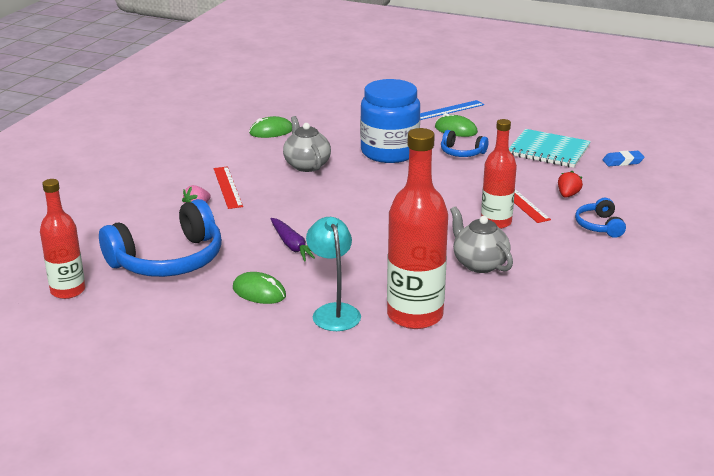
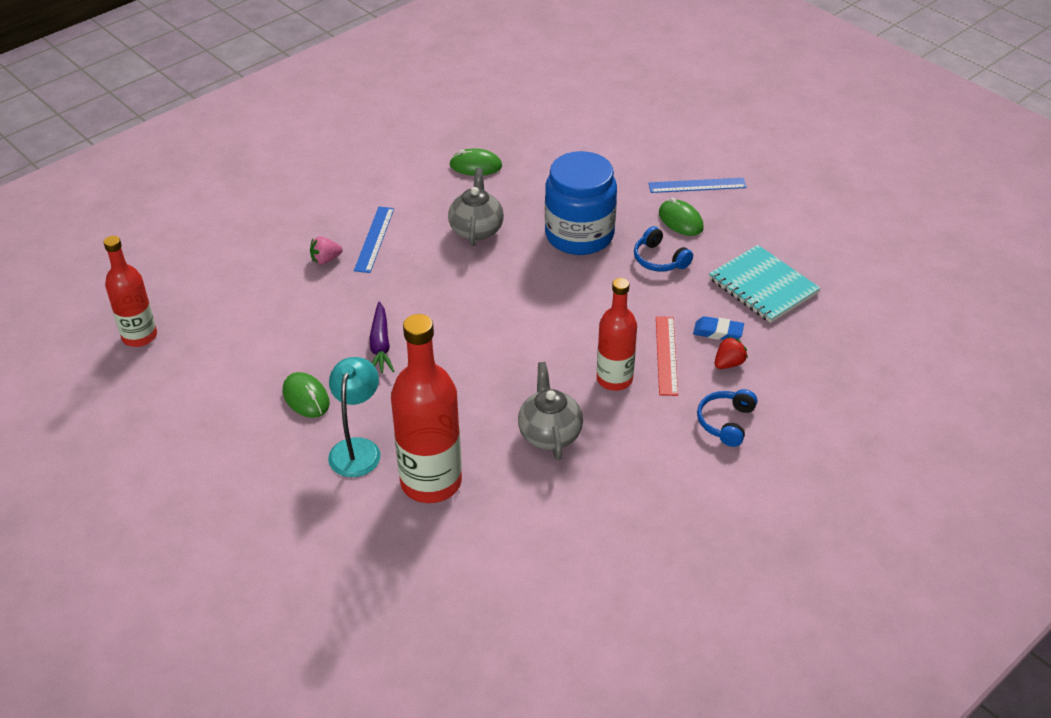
camera: 25 degrees right, 15 degrees up
(168, 260) = (251, 326): blue headphones -> none
(228, 187) = (374, 239): red ruler -> blue ruler
(622, 161) = (838, 330): blue eraser -> blue eraser (718, 332)

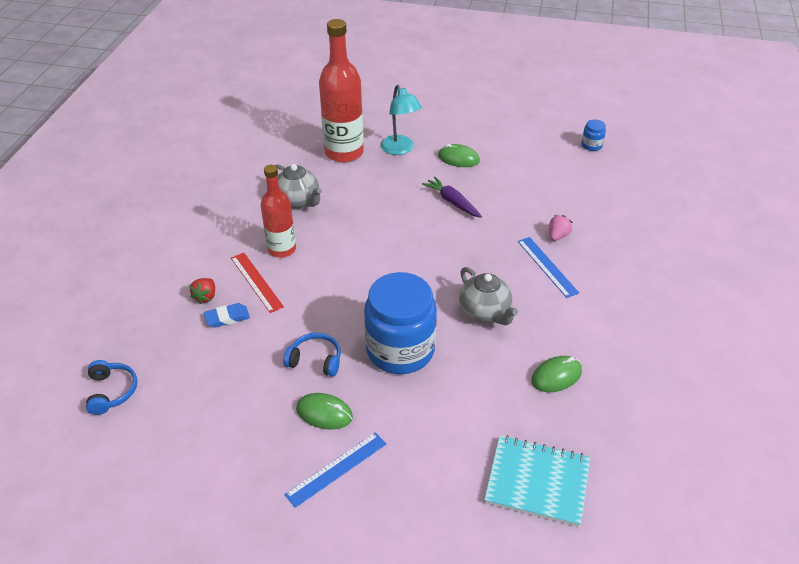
camera: 145 degrees right, 0 degrees up
(139, 336) = (591, 145): red bottle -> blue jar
(726, 422) = (187, 256): blue headphones -> blue headphones (112, 391)
(763, 286) = (210, 378): turquoise notebook -> turquoise notebook (537, 481)

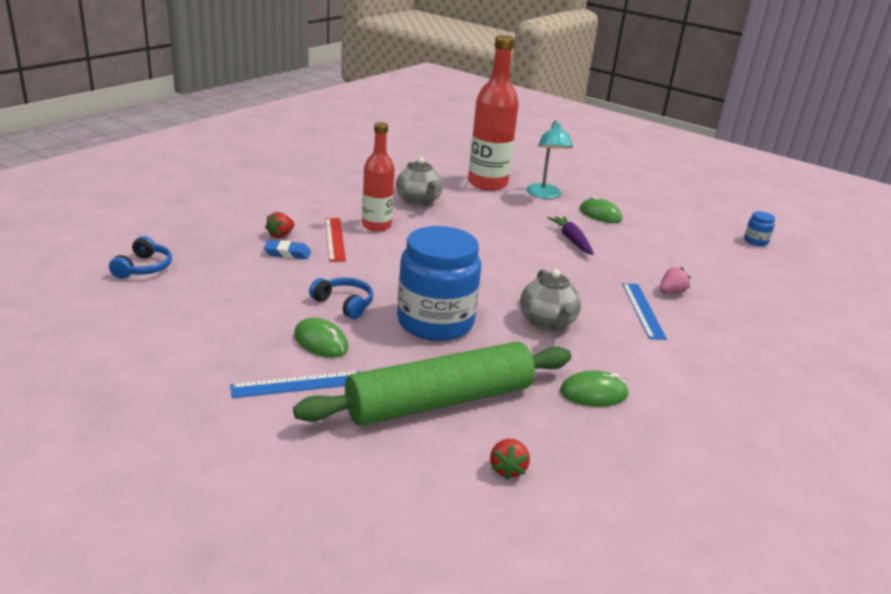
camera: 20 degrees right, 15 degrees down
(453, 436) = (440, 401): none -> green rolling pin
(537, 481) = (507, 469): turquoise notebook -> red strawberry

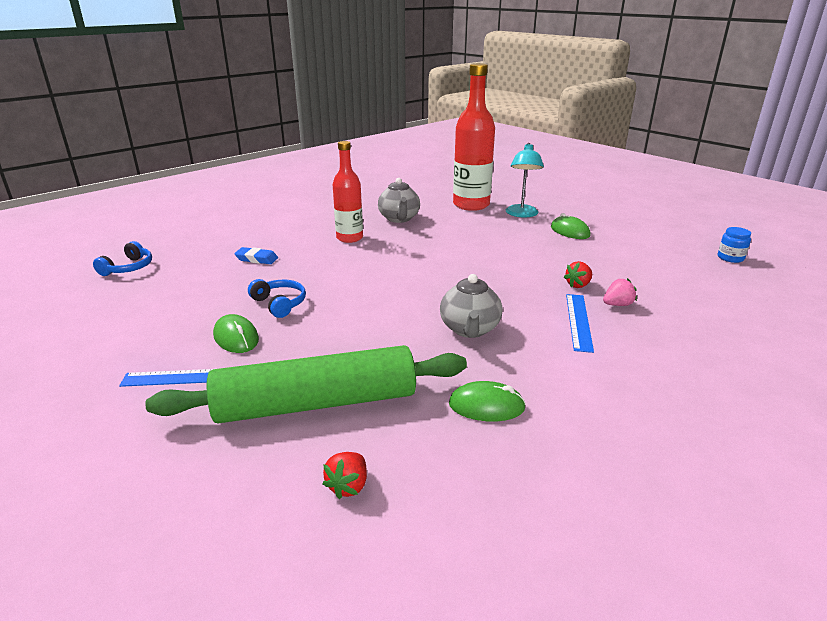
camera: 15 degrees right, 0 degrees up
(280, 235) = (260, 244): red strawberry -> red strawberry (578, 285)
(334, 239) = (305, 248): red ruler -> none
(435, 322) = (356, 324): blue jar -> none
(571, 240) = (530, 253): purple carrot -> none

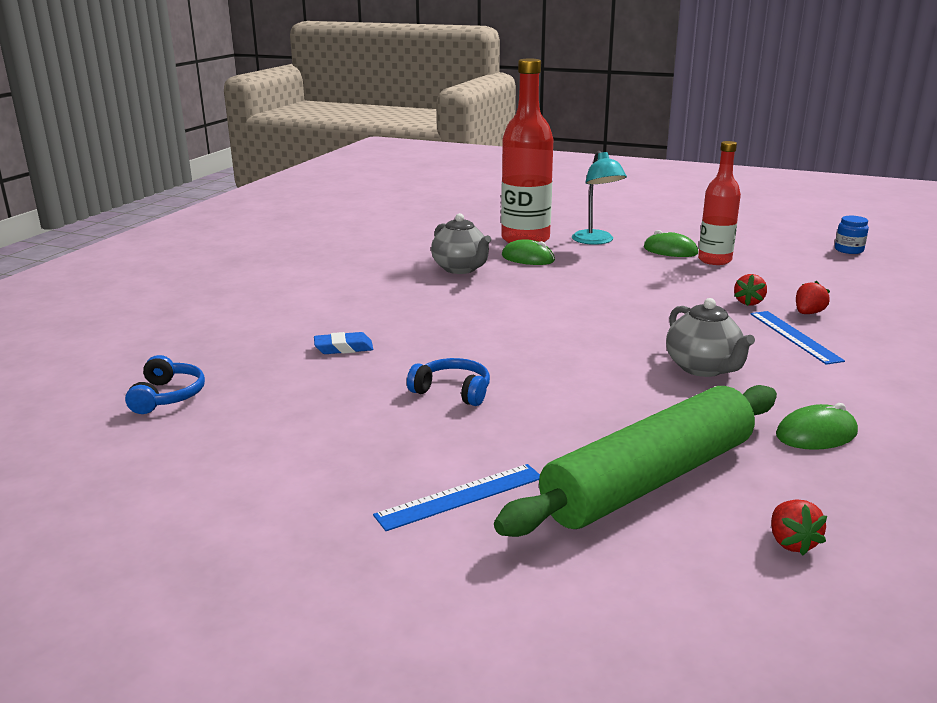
camera: 25 degrees left, 5 degrees down
(236, 337) = (454, 440): green mouse -> green mouse (528, 258)
(349, 238) = (431, 301): red bottle -> red bottle (714, 260)
(617, 305) = (808, 313): pink strawberry -> red strawberry

